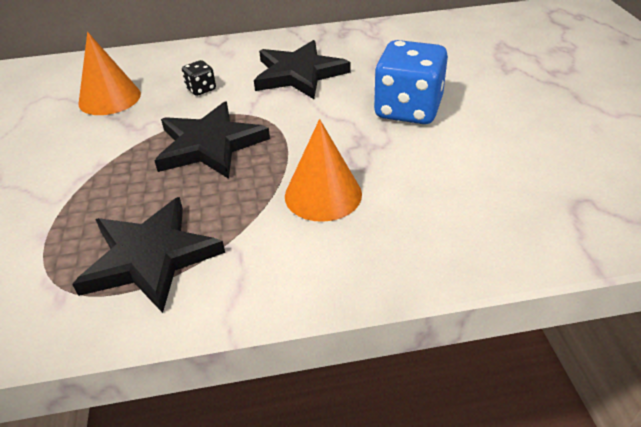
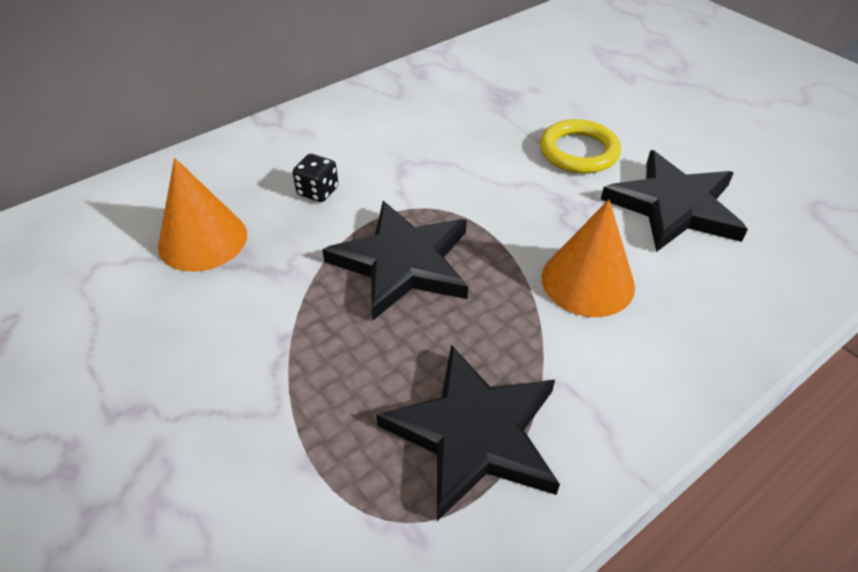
camera: 30 degrees left, 5 degrees up
(299, 74) = (420, 139): black star -> black star (674, 206)
(408, 110) = (578, 151): blue dice -> yellow ring

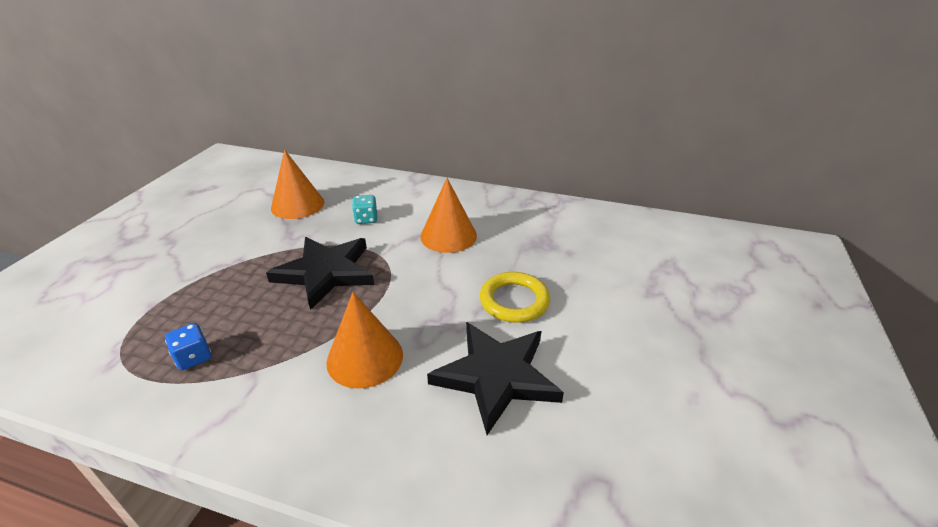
camera: 55 degrees right, 10 degrees down
(318, 191) = (366, 219): black dice -> turquoise dice
(426, 145) = (448, 236): none -> orange cone
(474, 433) = (194, 357): black star -> blue dice

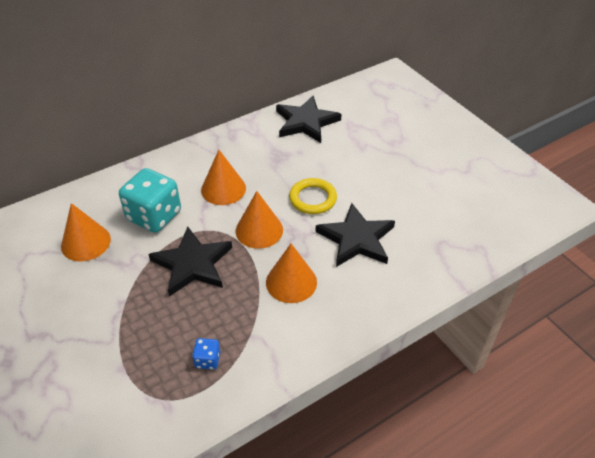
camera: 50 degrees left, 10 degrees up
(366, 219) = (154, 216): turquoise dice -> turquoise dice, size x2.24
(419, 289) = (259, 230): none -> orange cone
(618, 232) = (306, 122): none -> black star

